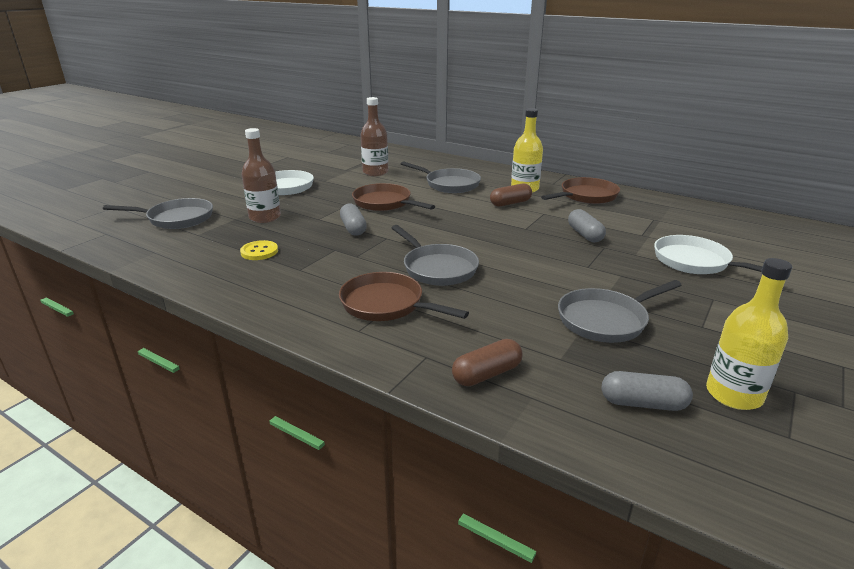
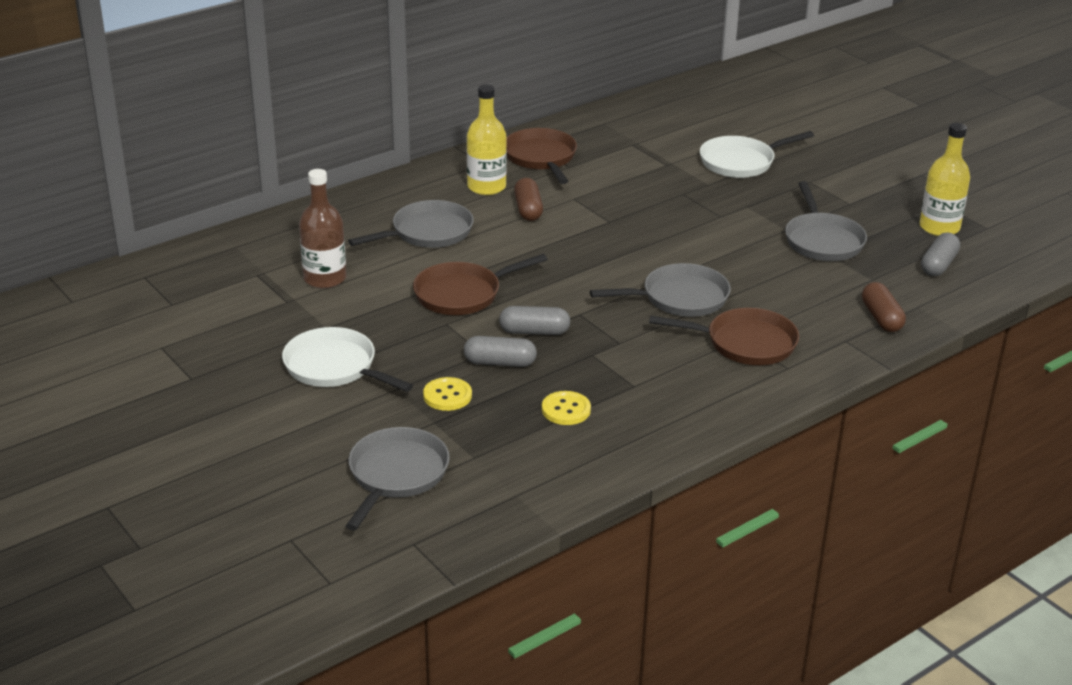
camera: 70 degrees left, 5 degrees up
(265, 217) = (447, 396): brown bottle -> yellow button
(387, 305) = (745, 343): brown pan -> brown pan turned 135 degrees counterclockwise
(585, 234) = (647, 194): grey capsule -> grey capsule (500, 363)

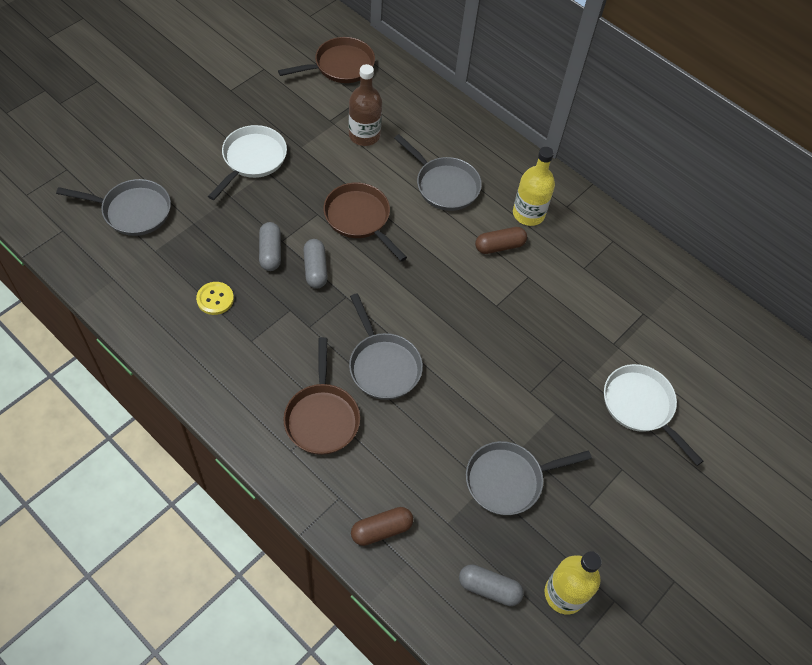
camera: 75 degrees right, 25 degrees up
(447, 396) = (225, 226): yellow button -> none
(541, 158) = (592, 246): brown pan -> brown pan (340, 66)

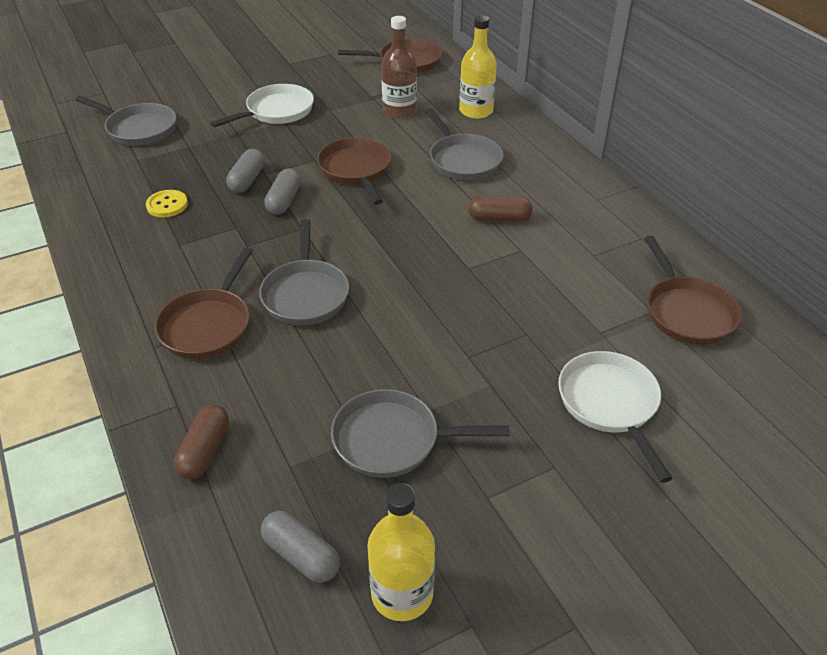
camera: 25 degrees right, 15 degrees down
(381, 530) = (205, 451): brown capsule -> brown capsule turned 75 degrees counterclockwise
(528, 214) = (547, 198): yellow bottle -> yellow bottle (476, 111)
(666, 307) = (687, 312): none -> brown pan

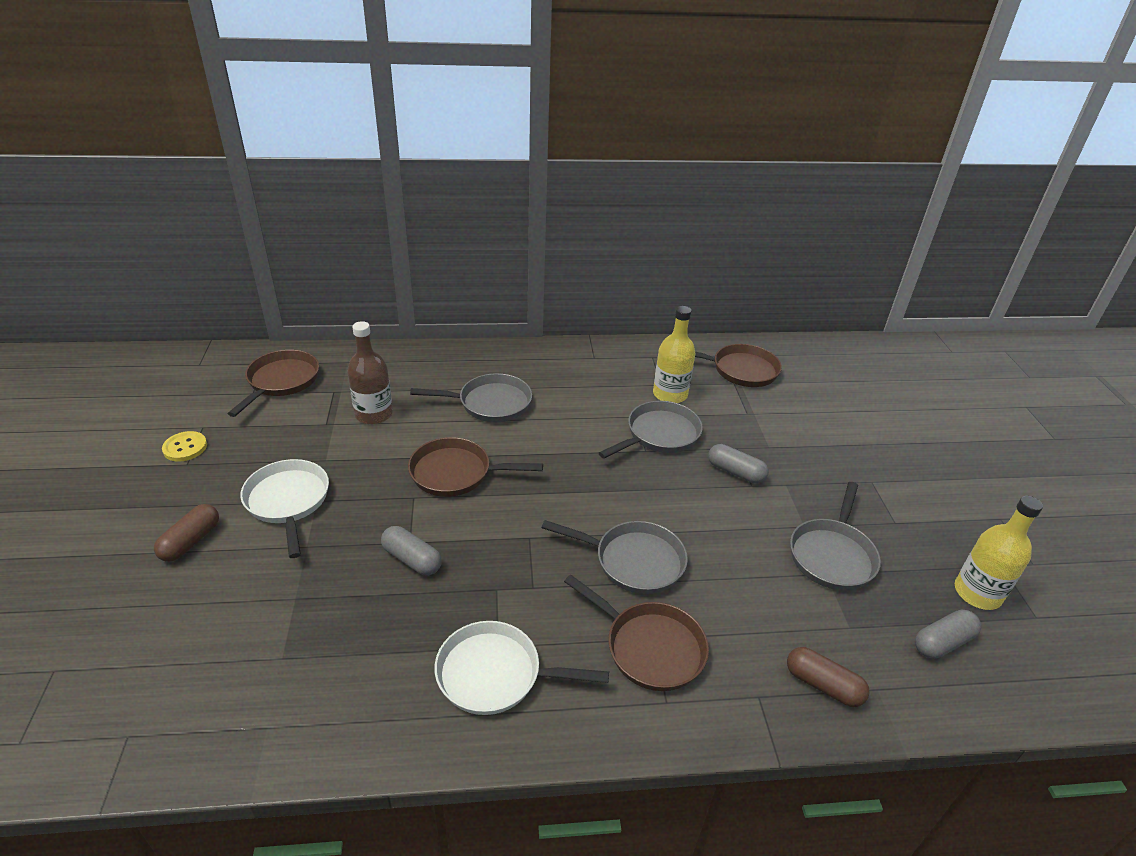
camera: 70 degrees left, 5 degrees down
(138, 129) = (204, 643): grey pan -> grey pan (659, 435)
(167, 205) = (411, 643): yellow button -> yellow button (185, 447)
(284, 201) = (473, 539): grey capsule -> grey capsule (735, 472)
(476, 111) = (416, 370): yellow bottle -> yellow bottle (670, 394)
(499, 218) = (589, 412): brown capsule -> brown capsule (191, 541)
(610, 404) = (819, 436): white pan -> white pan (496, 674)

